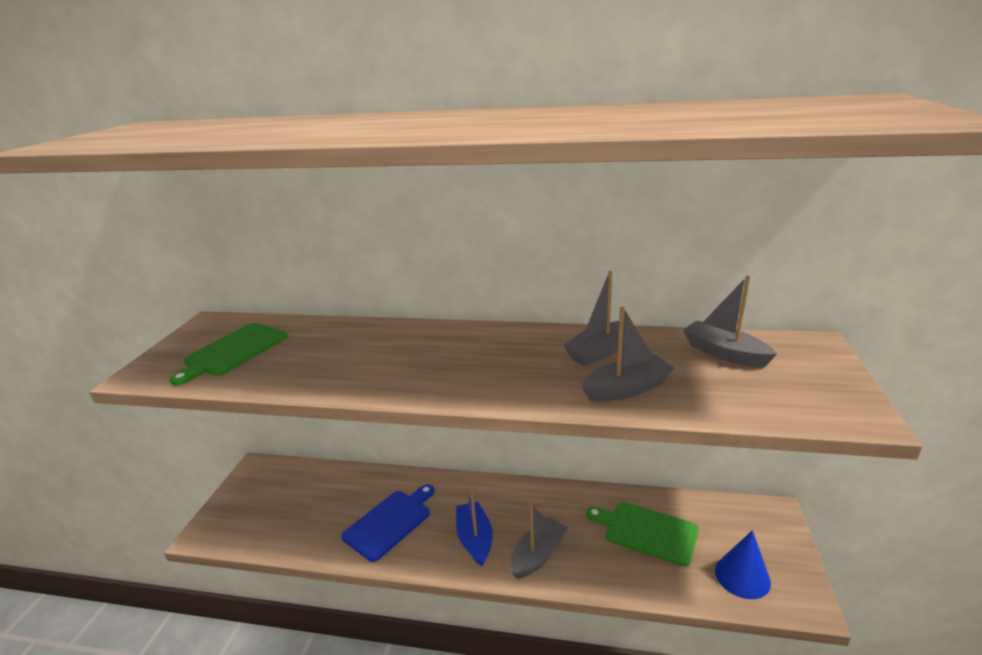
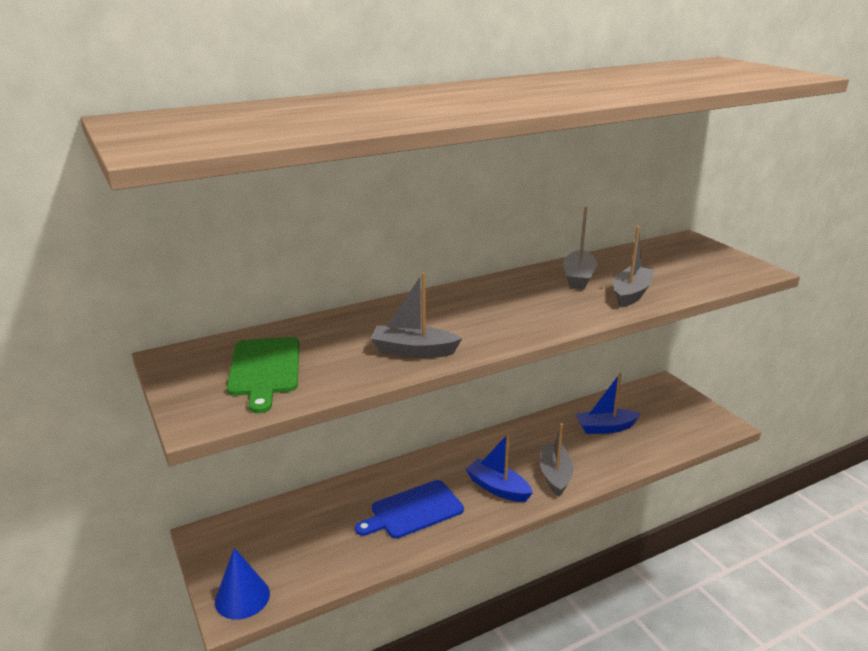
camera: 40 degrees left, 0 degrees up
(390, 522) = (413, 510): blue cutting board -> blue cutting board turned 120 degrees counterclockwise
(646, 531) = (605, 428): green cutting board -> blue boat
(724, 353) = (651, 257): grey boat -> grey boat (413, 351)
(742, 576) = (684, 427): blue cone -> blue cone (242, 597)

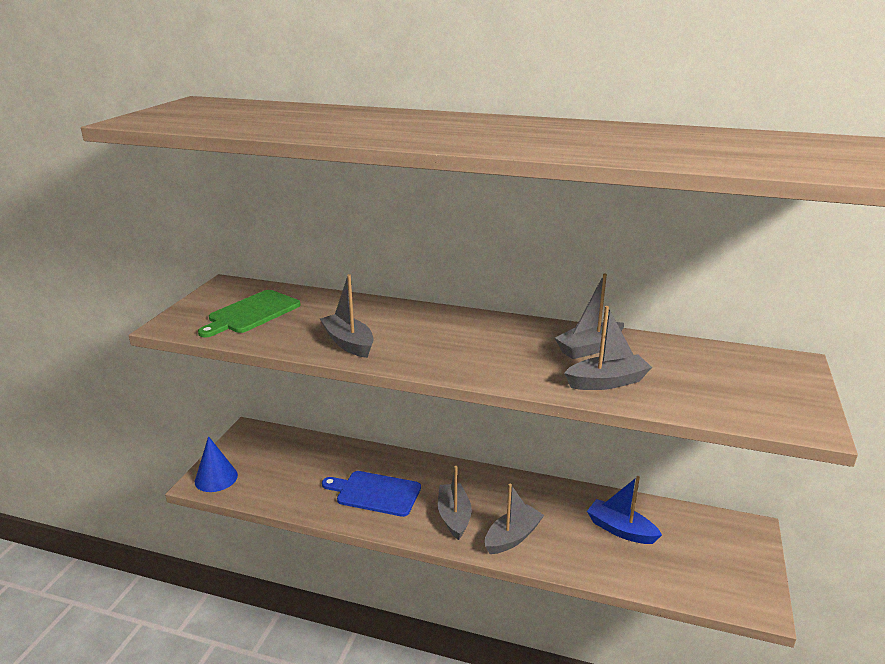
camera: 45 degrees right, 0 degrees up
(498, 488) = (454, 517): blue boat -> grey boat

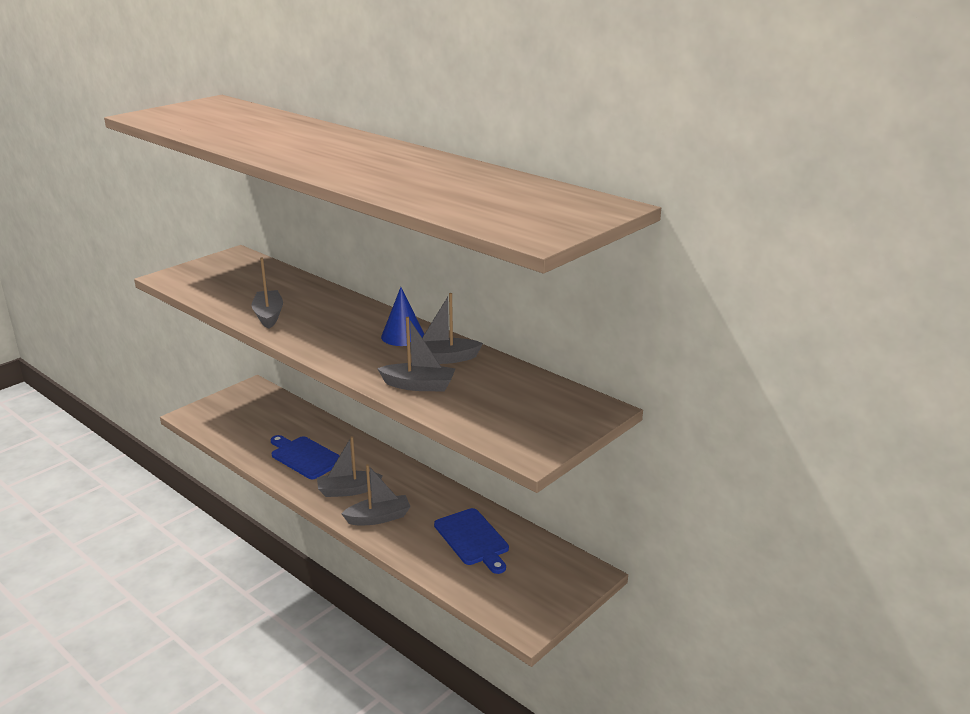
camera: 25 degrees right, 0 degrees up
(216, 478) = (201, 415): blue cone -> blue cone (403, 336)
(251, 313) = (228, 279): green cutting board -> none
(454, 517) = (348, 490): grey boat -> grey boat turned 120 degrees counterclockwise
(620, 530) = (473, 539): blue boat -> blue cutting board

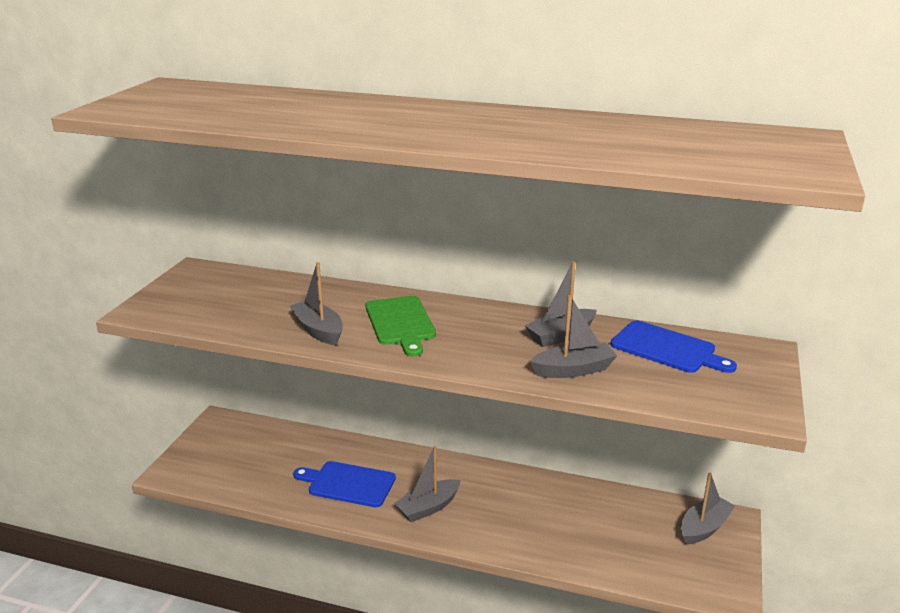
camera: 25 degrees left, 0 degrees up
(333, 323) = (400, 323): none -> green cutting board
(378, 518) = (487, 528): grey boat -> grey boat (704, 528)
(403, 336) = (491, 321): blue cone -> none
(473, 539) = (598, 520): blue cutting board -> blue cutting board (667, 349)

